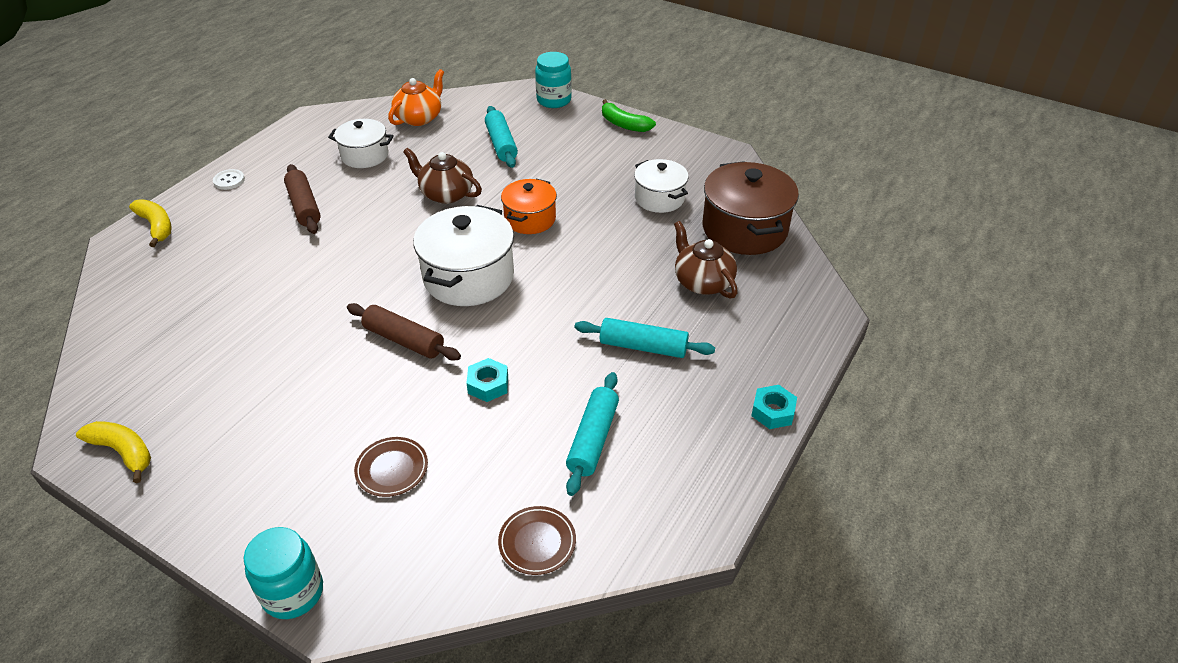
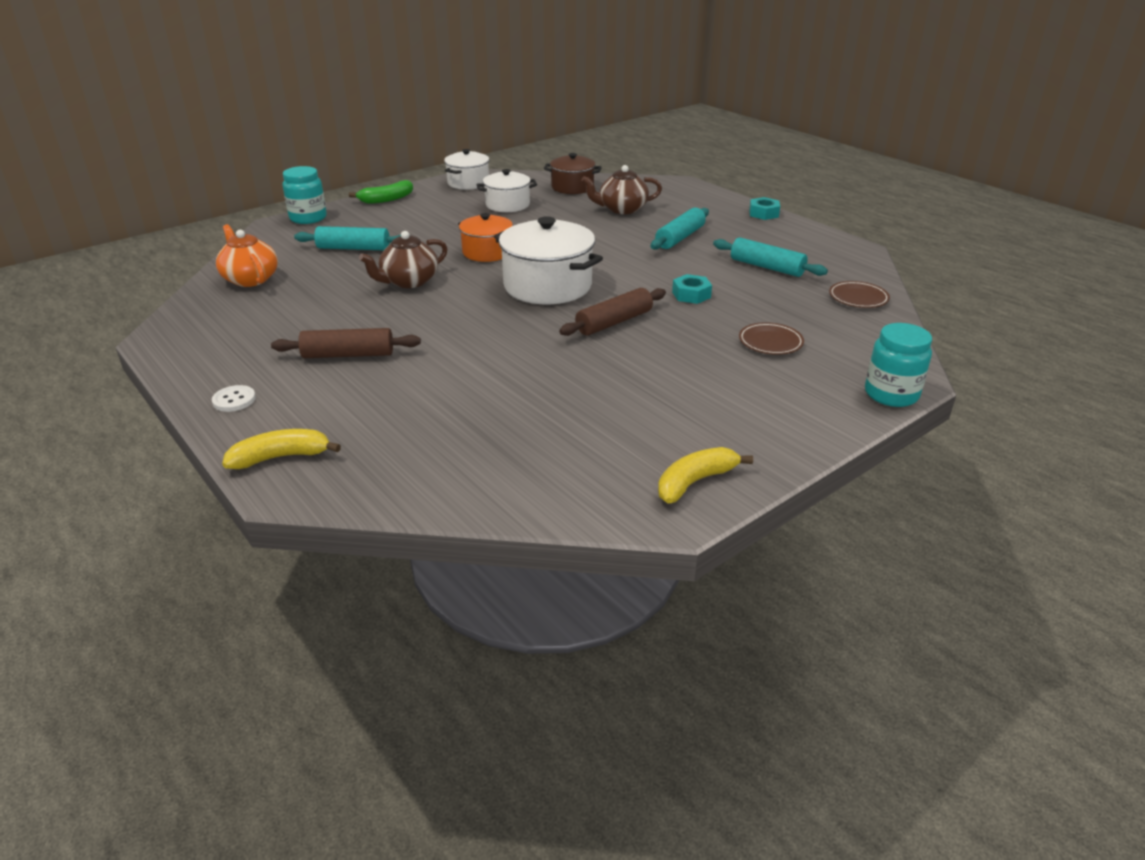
camera: 70 degrees left, 10 degrees down
(365, 155) = (287, 313): white pot -> white pot (468, 183)
(744, 229) = (572, 187): brown pot -> brown pot, size x0.61

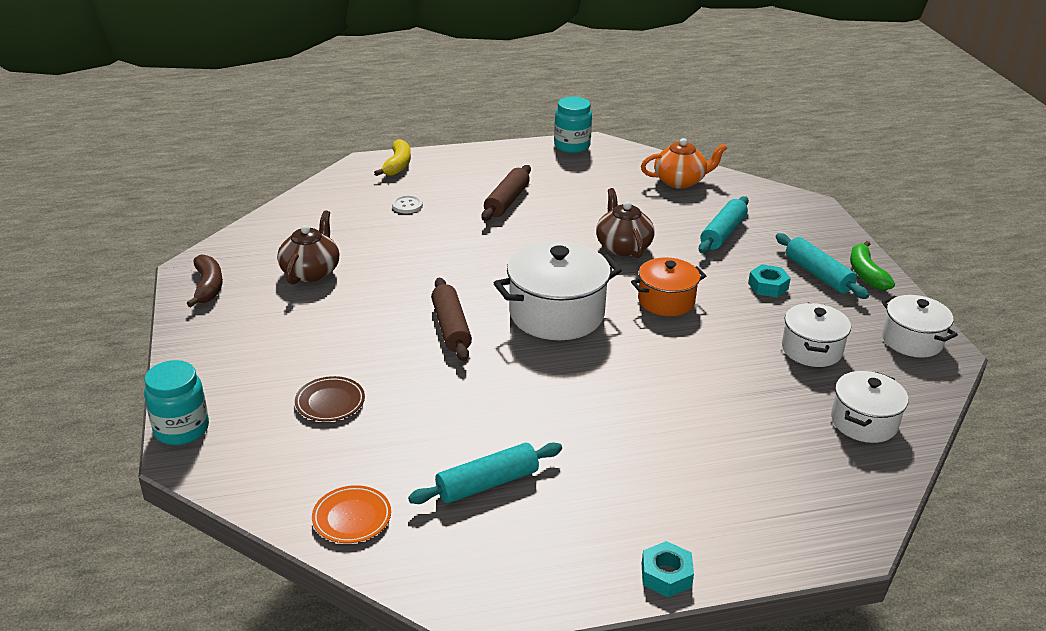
camera: 115 degrees right, 0 degrees up
(234, 400) = (480, 159): white button -> white button (407, 205)
(308, 218) = (823, 222): turquoise jar -> turquoise jar (572, 146)
(572, 187) = (864, 422): brown pot -> white pot
(621, 209) = (753, 437): brown teapot -> brown teapot (311, 271)
(680, 238) = (624, 449): turquoise rolling pin -> turquoise rolling pin (818, 274)
(691, 295) = (466, 394): turquoise nut -> turquoise nut (768, 286)
(695, 482) = (208, 287): yellow banana -> brown banana
(858, 298) = (352, 518): brown plate -> orange plate

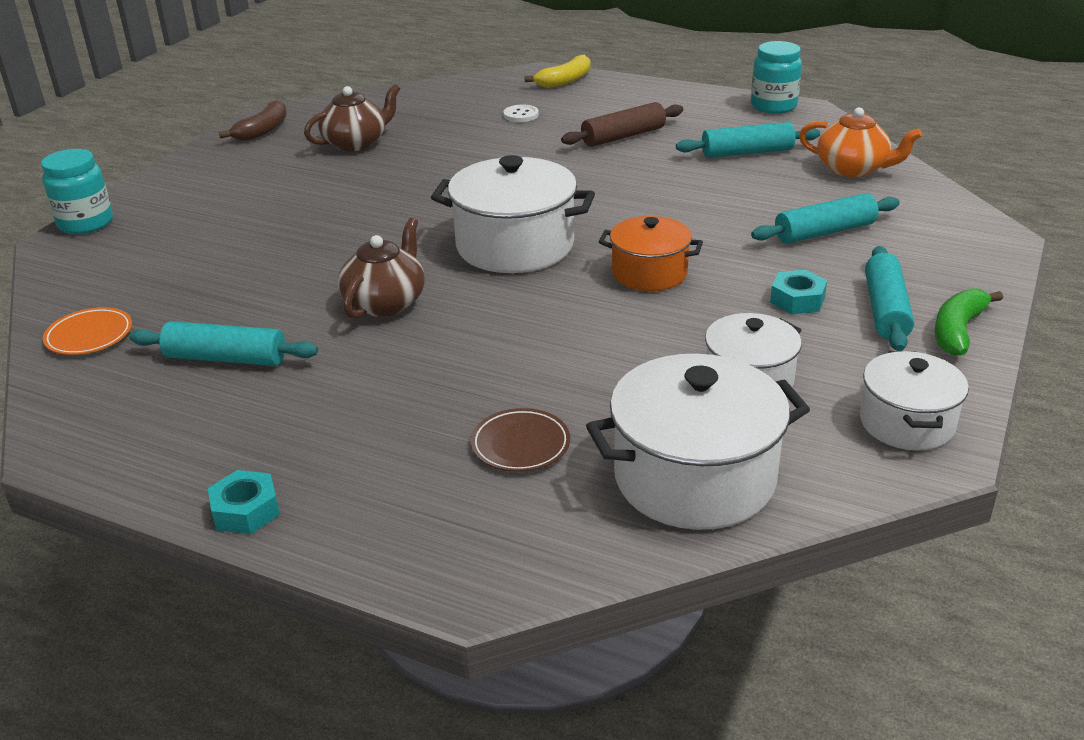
camera: 40 degrees right, 0 degrees up
(330, 402) = (212, 245): brown plate -> brown plate (520, 445)
(451, 327) = (400, 223): brown rolling pin -> none
(603, 189) = (747, 152): none -> turquoise rolling pin
(623, 246) = (683, 210): brown teapot -> brown teapot (386, 302)
(864, 422) = (694, 478): white pot -> white pot, size x1.64

